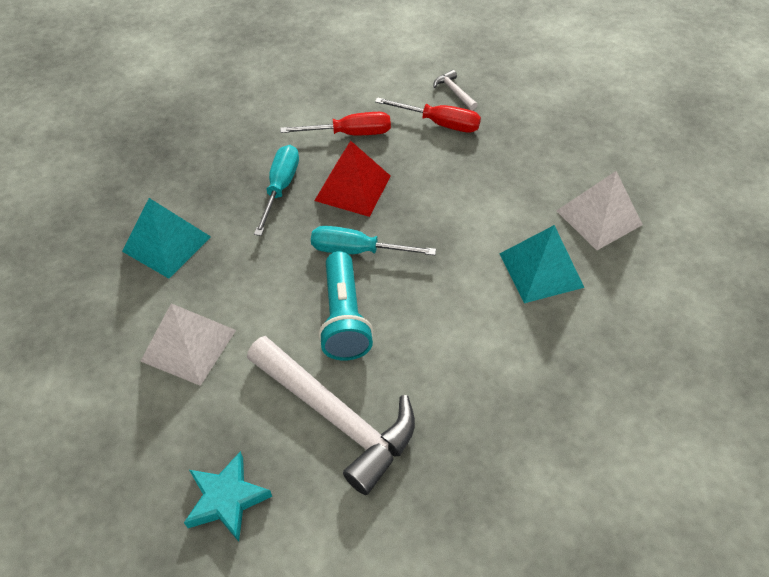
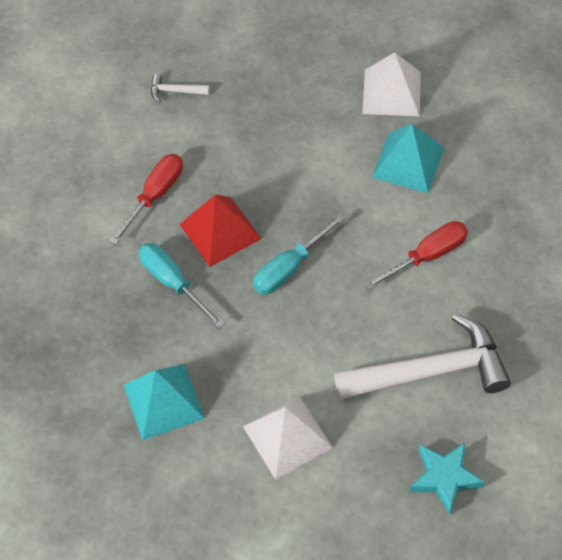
camera: 50 degrees left, 5 degrees up
(344, 318) = (347, 315): turquoise flashlight -> none
(439, 123) = (202, 126): red screwdriver -> red screwdriver (427, 256)

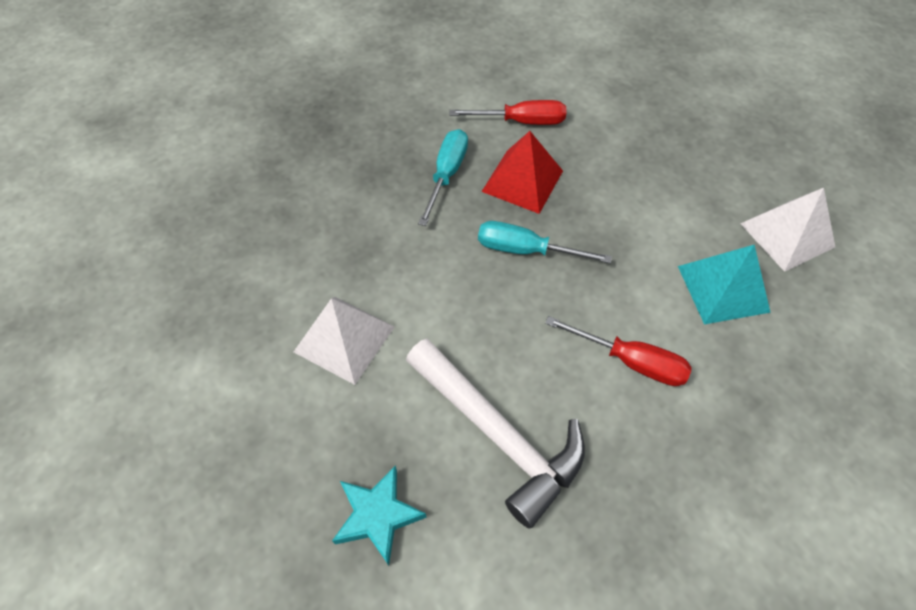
camera: 55 degrees right, 0 degrees up
(163, 401) = (326, 226): turquoise pyramid -> none
(175, 91) = (632, 84): white hammer -> none

